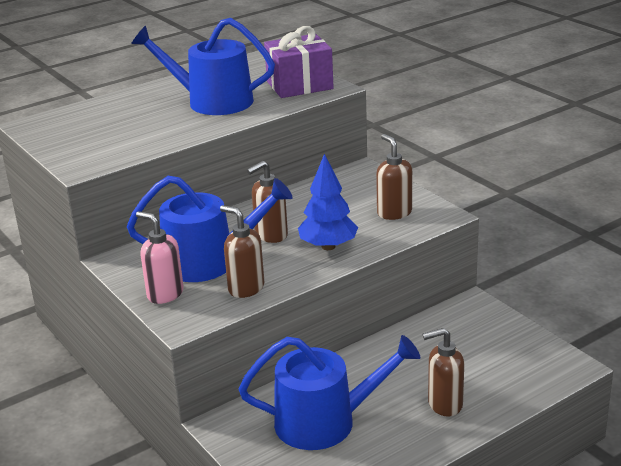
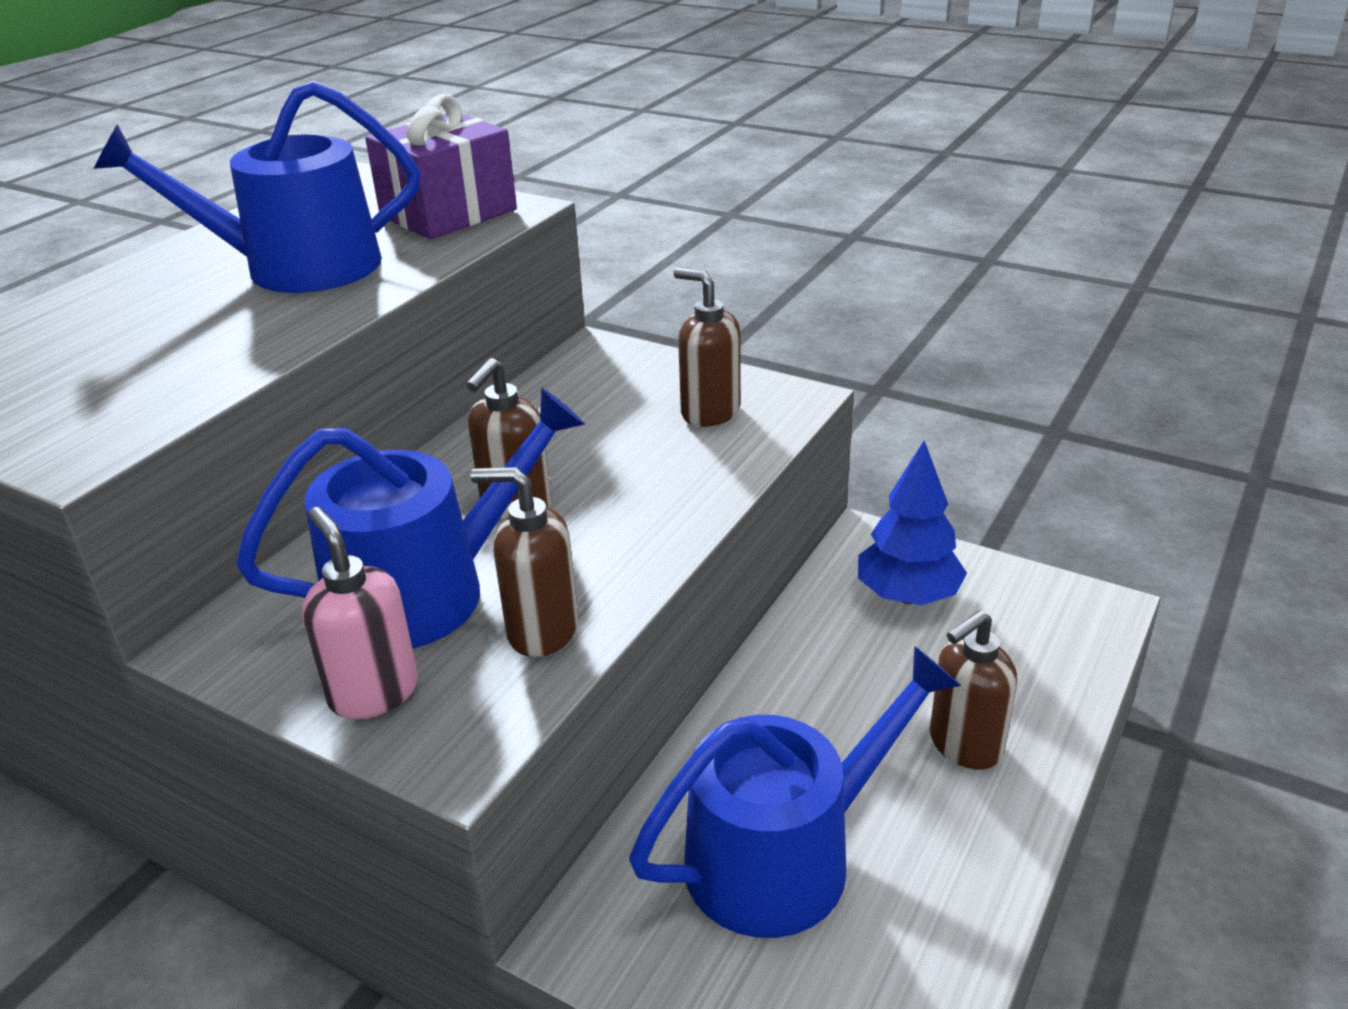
camera: 25 degrees left, 5 degrees up
(165, 294) = (373, 692): pink soap dispenser -> pink soap dispenser turned 45 degrees clockwise
(328, 246) = (641, 501): blue tree -> blue tree (907, 595)

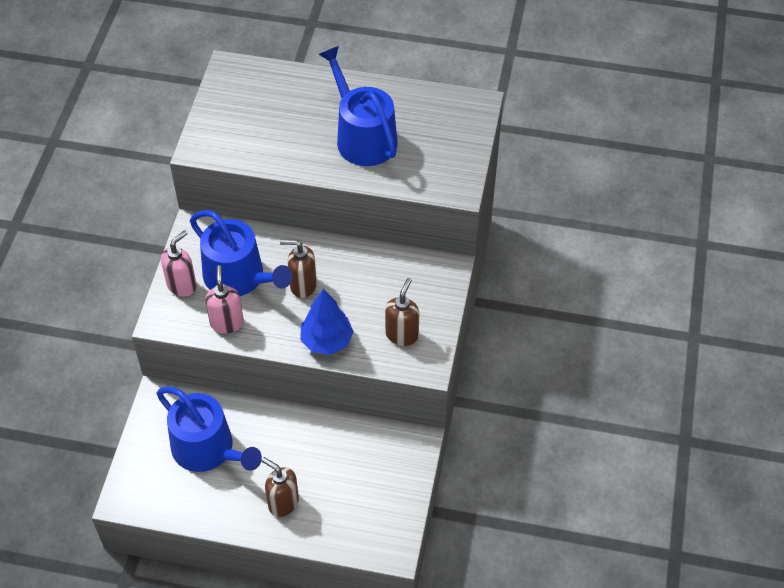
camera: 70 degrees right, 20 degrees up
(448, 213) = (442, 166): purple gift -> none
(541, 631) = (227, 322): brown soap dispenser -> pink soap dispenser
(907, 595) = (377, 467): blue tree -> blue tree (327, 341)

